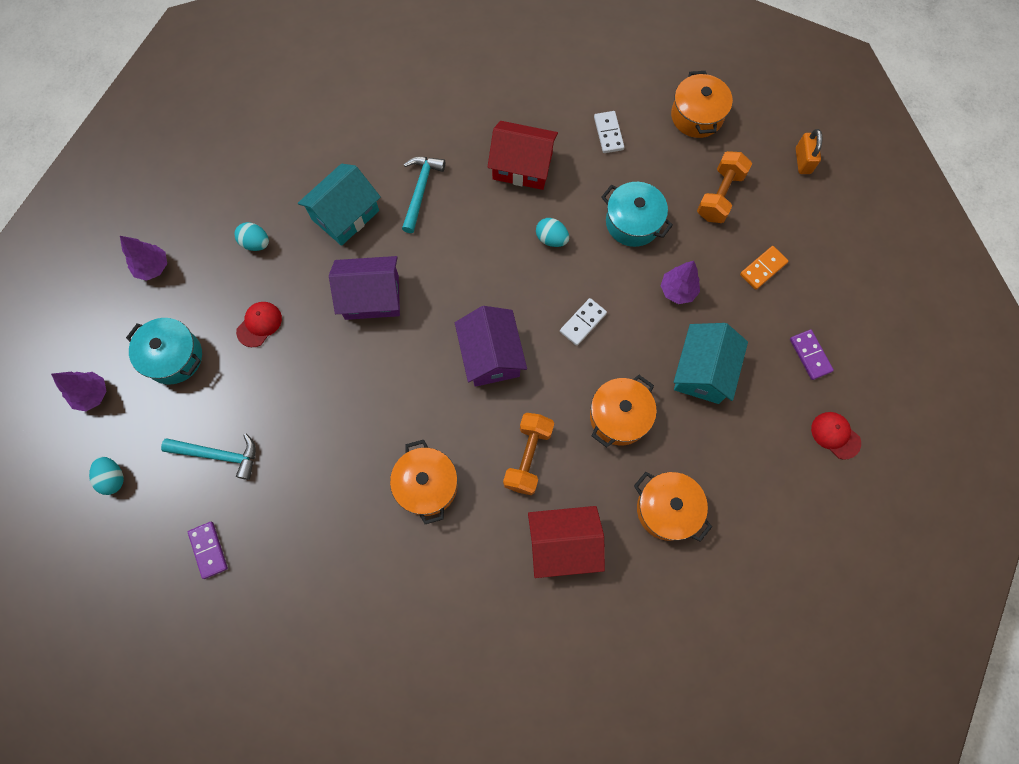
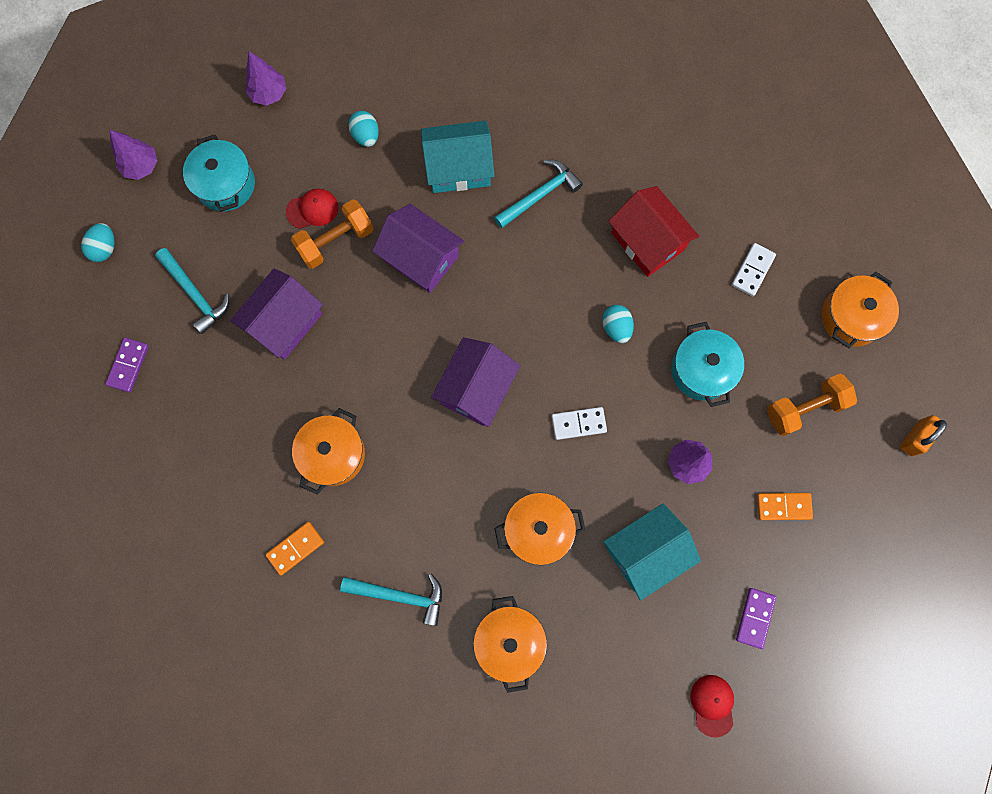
camera: 40 degrees right, 5 degrees up
(307, 420) = (284, 322): none -> purple house
(457, 576) = (295, 548): none -> orange domino
(528, 457) = (433, 500): orange dumbbell -> orange dumbbell (336, 241)
(563, 544) = (400, 595): red house -> turquoise hammer

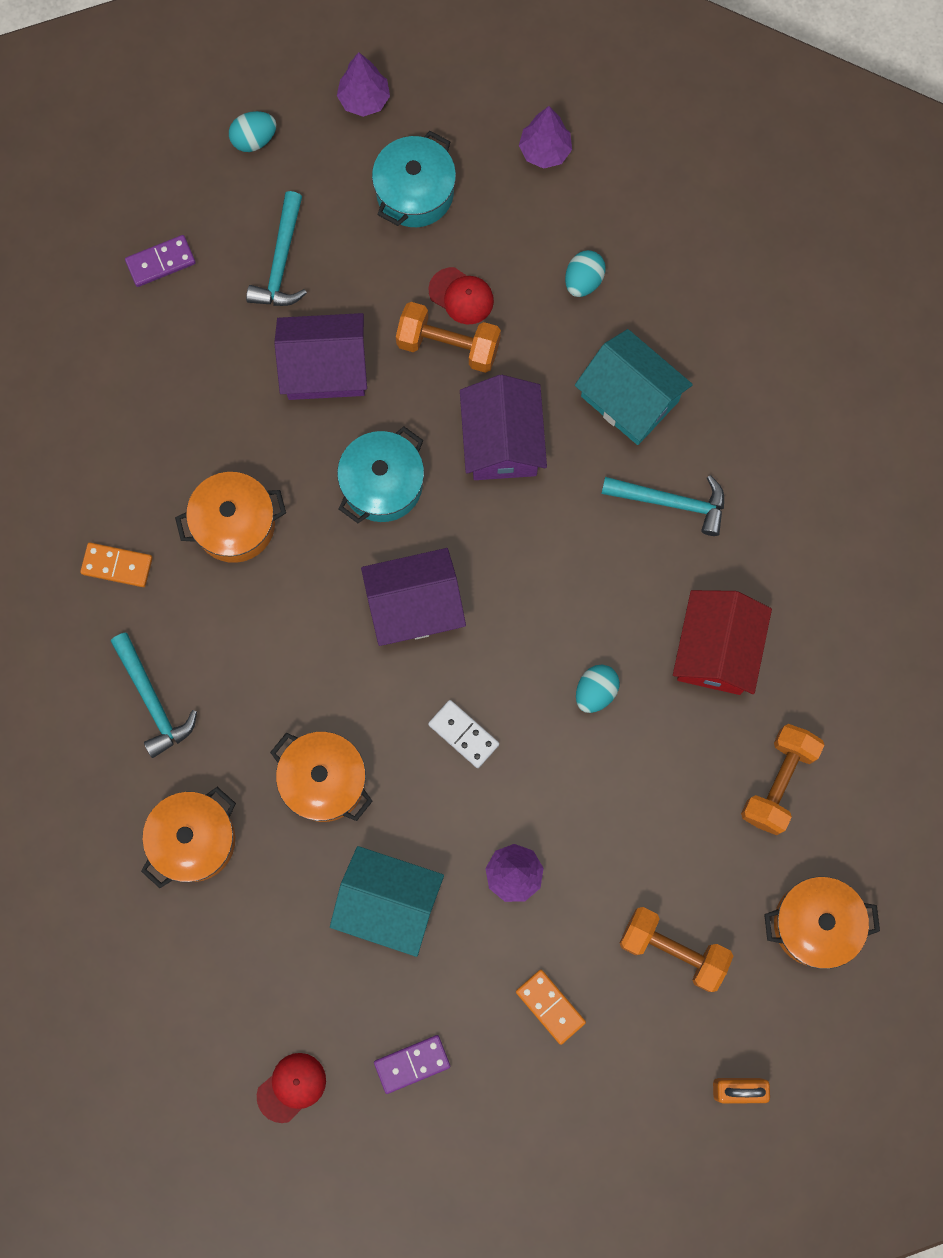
camera: 50 degrees right, 0 degrees up
(702, 370) = (624, 813): turquoise pot -> turquoise pot (382, 484)
(752, 270) = (778, 782): white domino -> orange dumbbell

